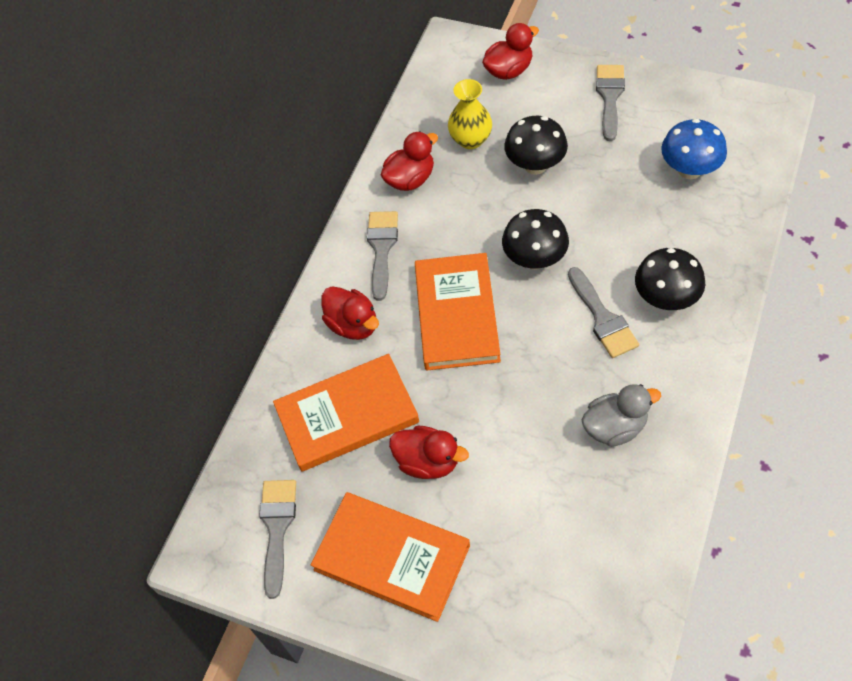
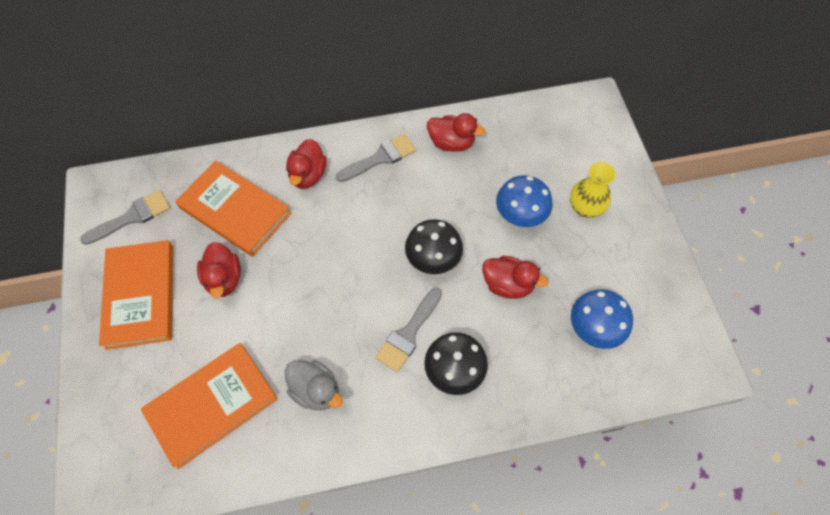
camera: 50 degrees right, 5 degrees up
(457, 314) = (353, 234): orange book -> orange book (212, 405)
(470, 140) = (513, 161): yellow vase -> yellow vase (585, 208)
(509, 70) = (597, 151): red duck -> red duck (507, 284)
(535, 165) = (520, 216): black mushroom -> blue mushroom
(610, 97) = (624, 234): grey brush -> none

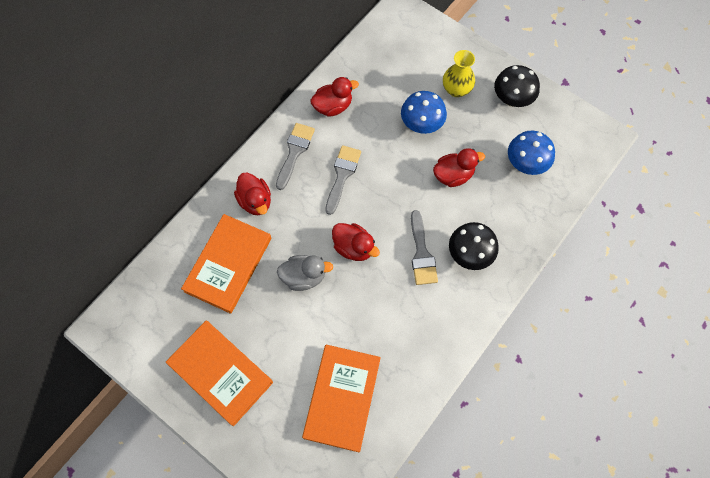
camera: 40 degrees left, 5 degrees up
(132, 217) = (156, 327): grey brush -> grey brush (342, 175)
(224, 279) = (268, 315): red duck -> red duck (354, 247)
(235, 210) = (228, 264): orange book -> orange book turned 60 degrees counterclockwise
(316, 390) = (398, 334): grey duck -> grey duck (304, 277)
(433, 259) = (393, 195): black mushroom -> black mushroom (512, 99)

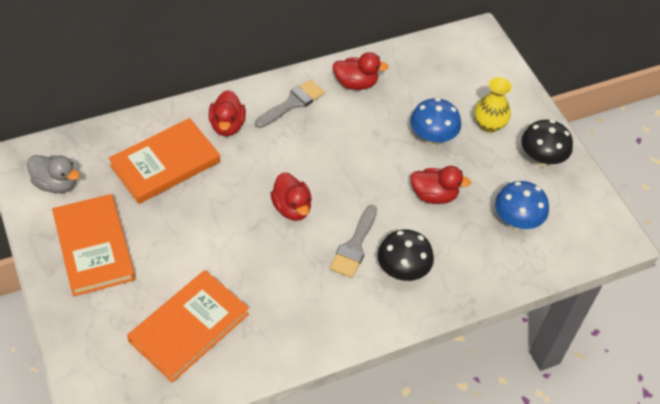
camera: 25 degrees right, 15 degrees down
(304, 277) = (227, 208): grey duck -> grey duck (56, 184)
(342, 175) = (324, 143): grey brush -> none

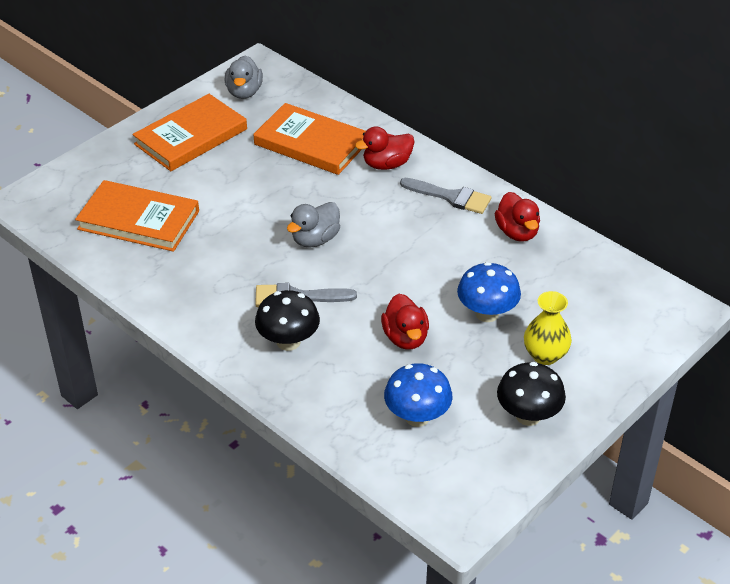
camera: 70 degrees right, 10 degrees down
(292, 208) = (315, 239): red duck -> grey duck

